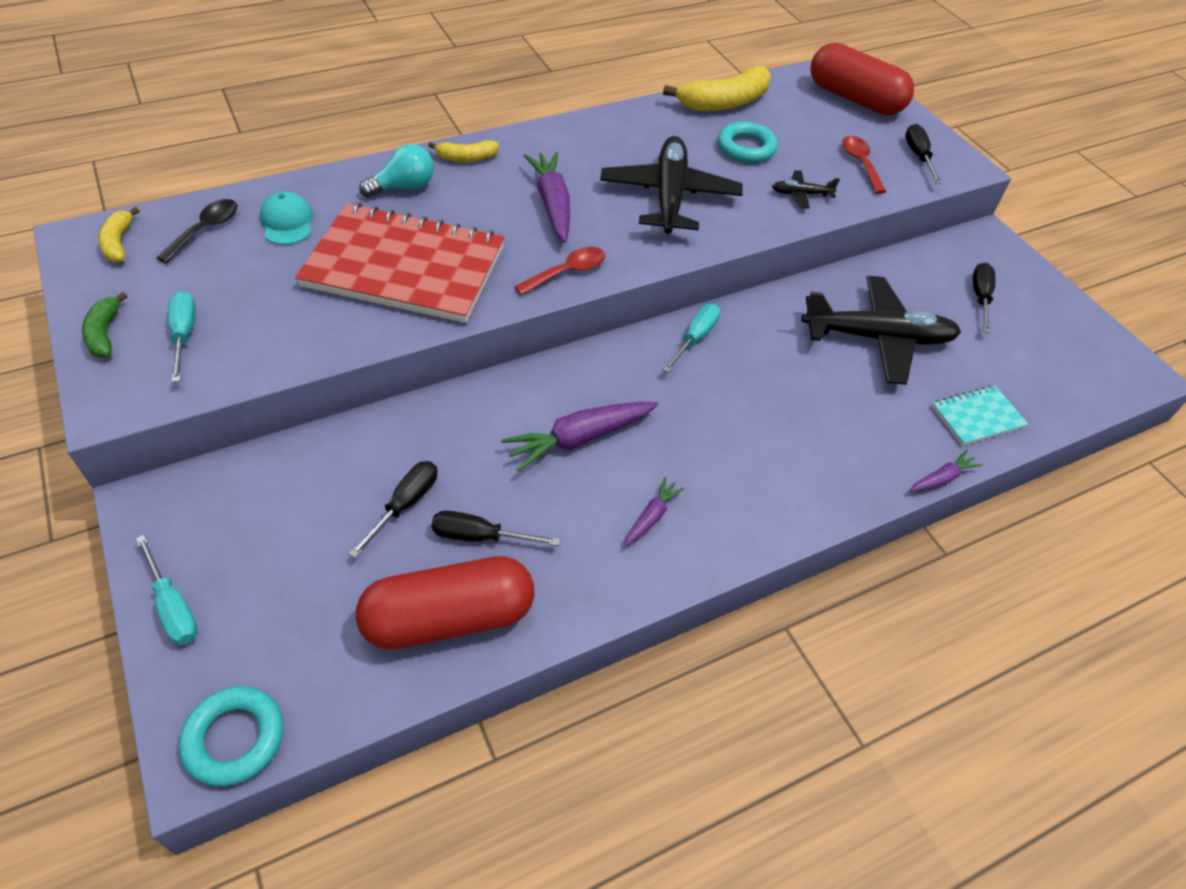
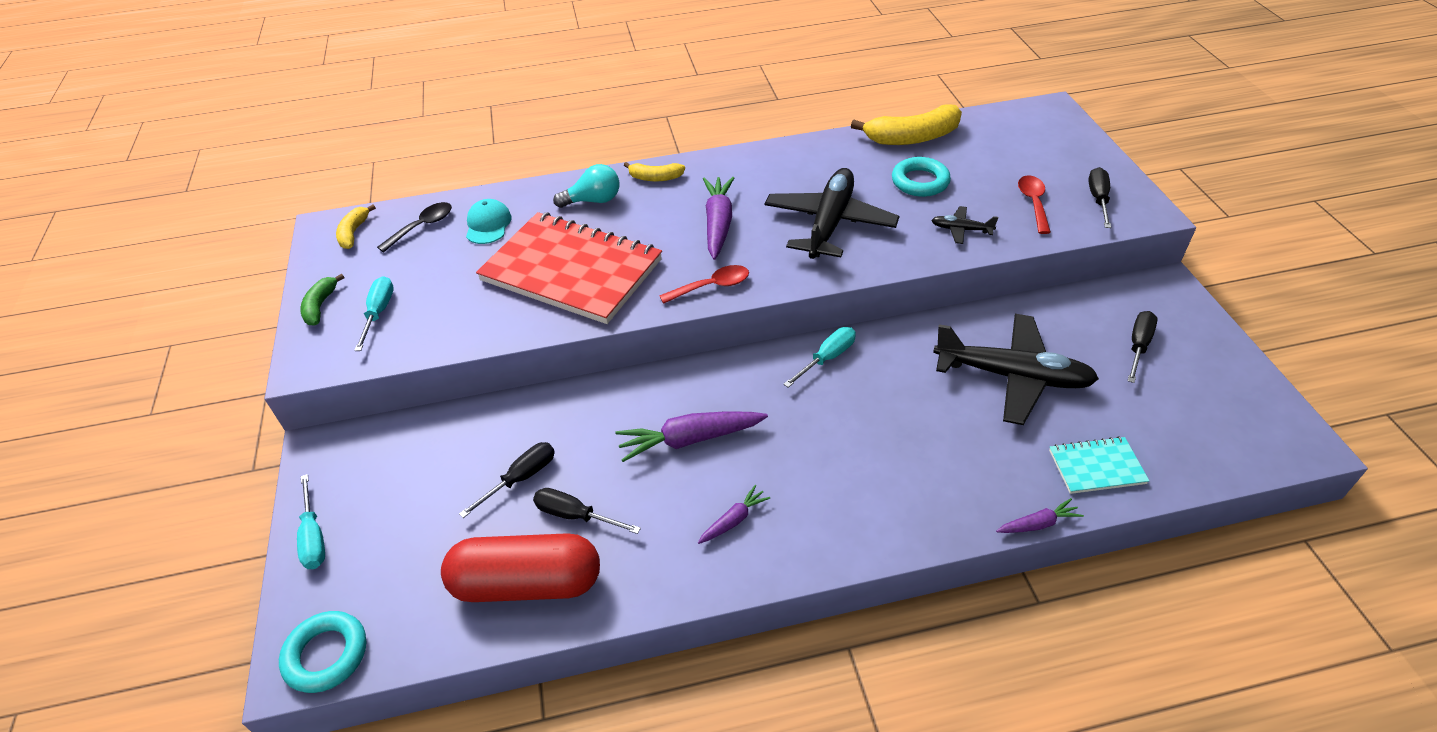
camera: 20 degrees right, 5 degrees down
(854, 99) = (1048, 139): red capsule -> none

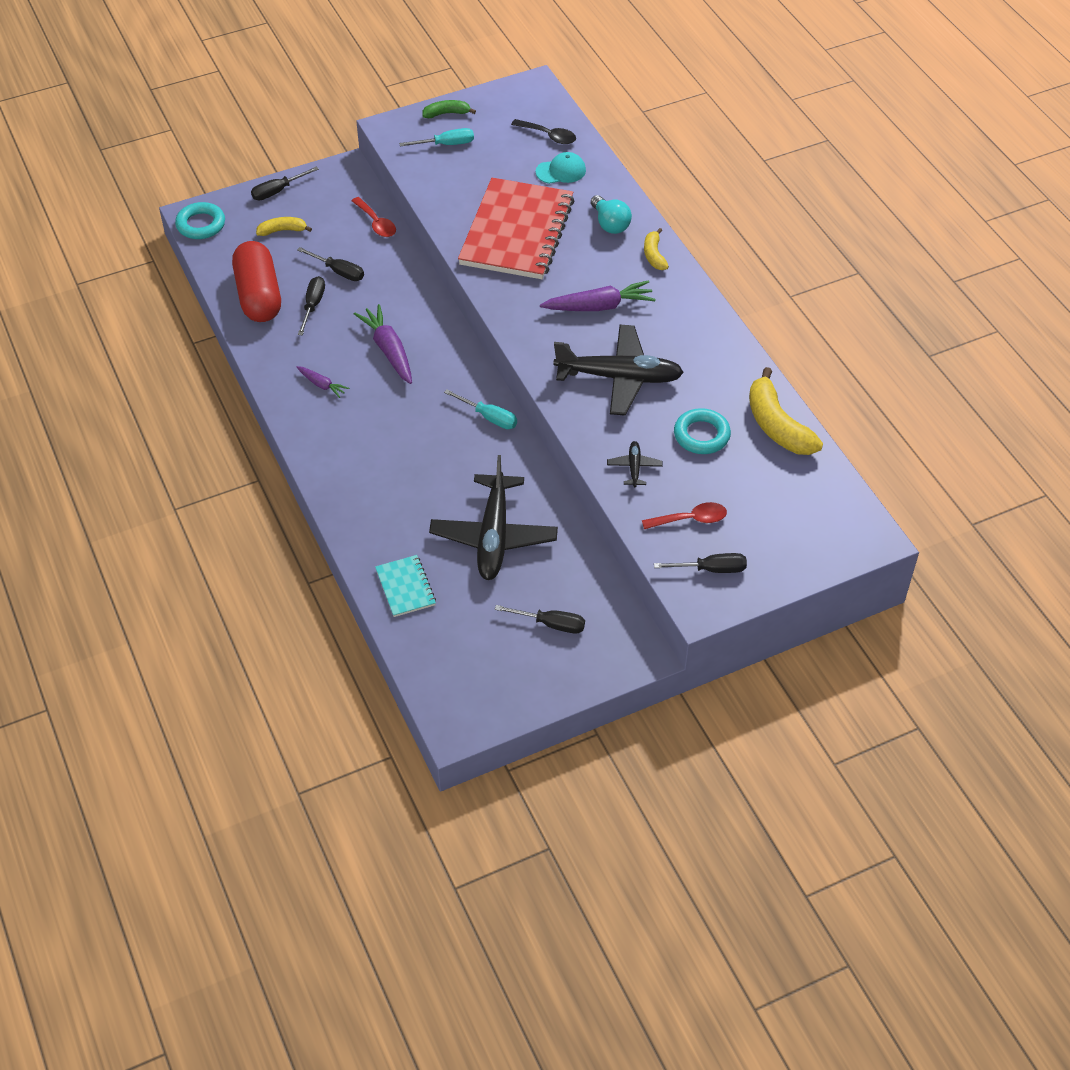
camera: 75 degrees right, 5 degrees up
(314, 537) = (278, 191): turquoise screwdriver -> black screwdriver
(353, 233) = (531, 102): yellow banana -> yellow banana (282, 230)
(712, 286) = (517, 315): red spoon -> red spoon (376, 223)
(1038, 524) = (345, 550): purple carrot -> none

